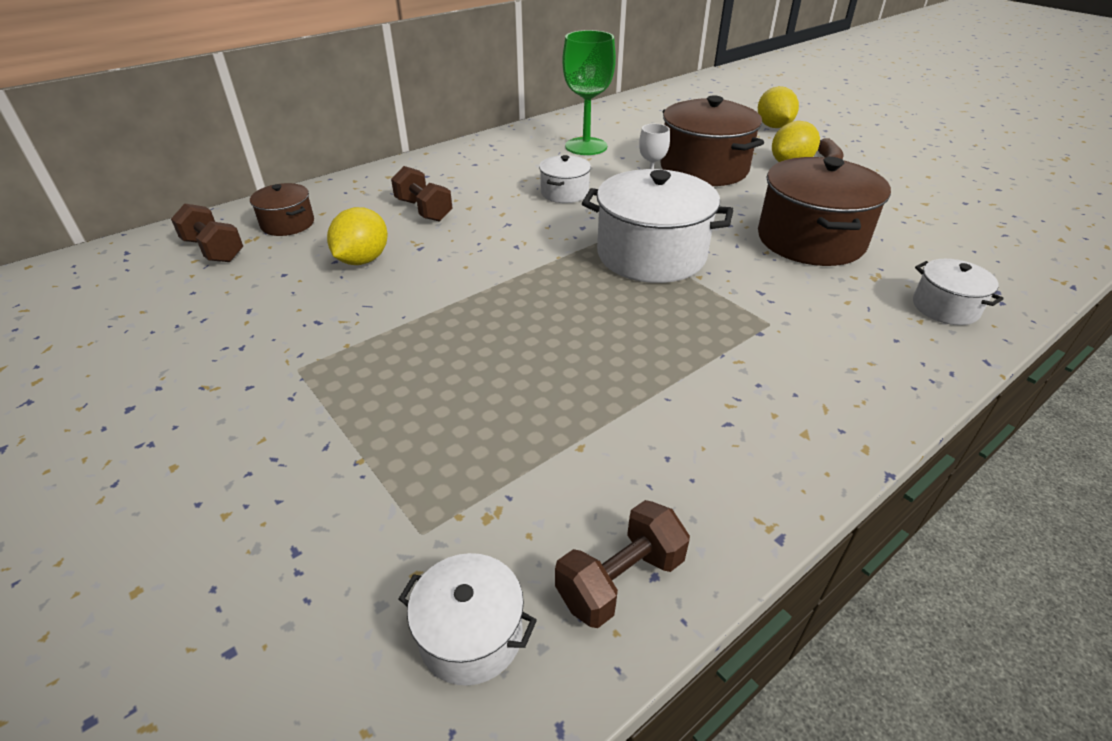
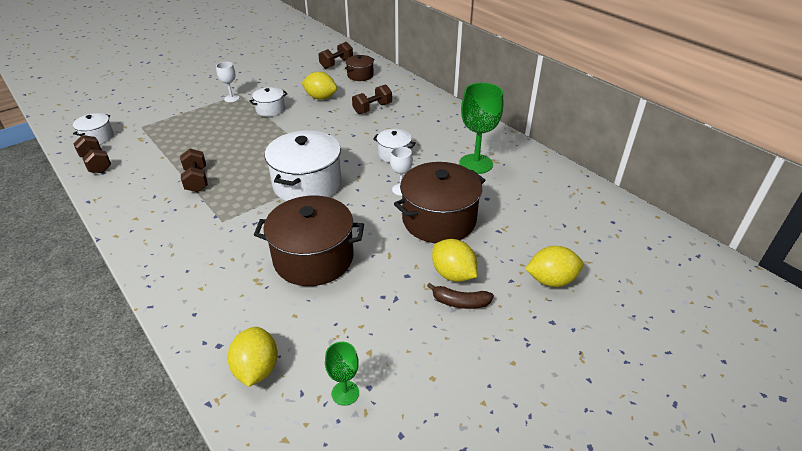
camera: 90 degrees right, 0 degrees up
(315, 379) = (231, 98): none -> white goblet
(661, 373) = (196, 180): none -> brown dumbbell
(945, 307) = (209, 306): white pot -> white pot (270, 110)
(983, 213) = (345, 393): none -> green goblet
(1003, 262) = (256, 369): none -> yellow lemon

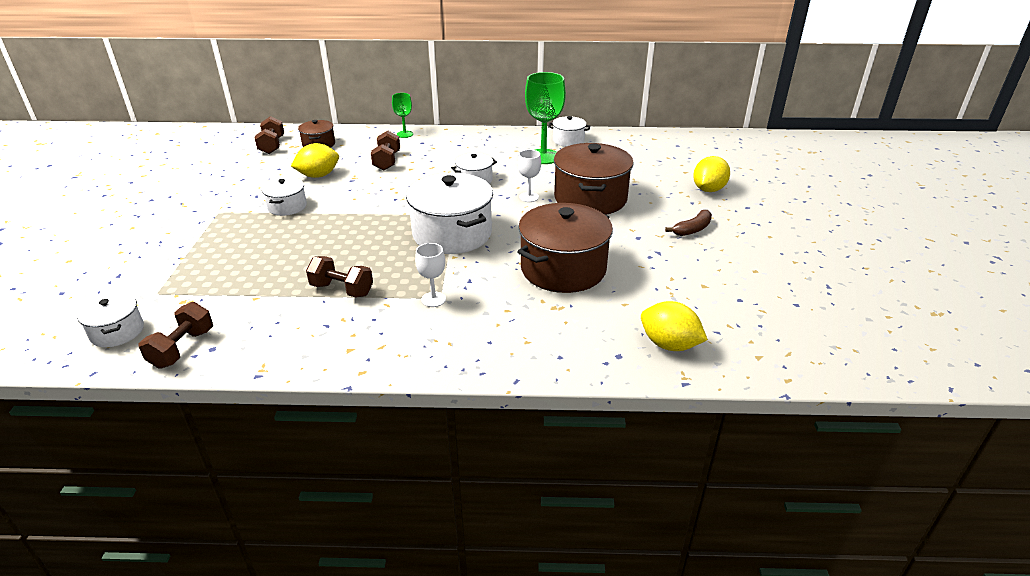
camera: 50 degrees left, 5 degrees down
(96, 164) = (182, 348): brown dumbbell -> brown dumbbell turned 75 degrees counterclockwise
(231, 98) = (218, 219): white goblet -> white goblet (433, 299)
(345, 393) = (736, 312): green goblet -> green goblet (405, 134)
(453, 274) = (659, 219): yellow lemon -> none
(523, 161) = (568, 140): none -> white pot

